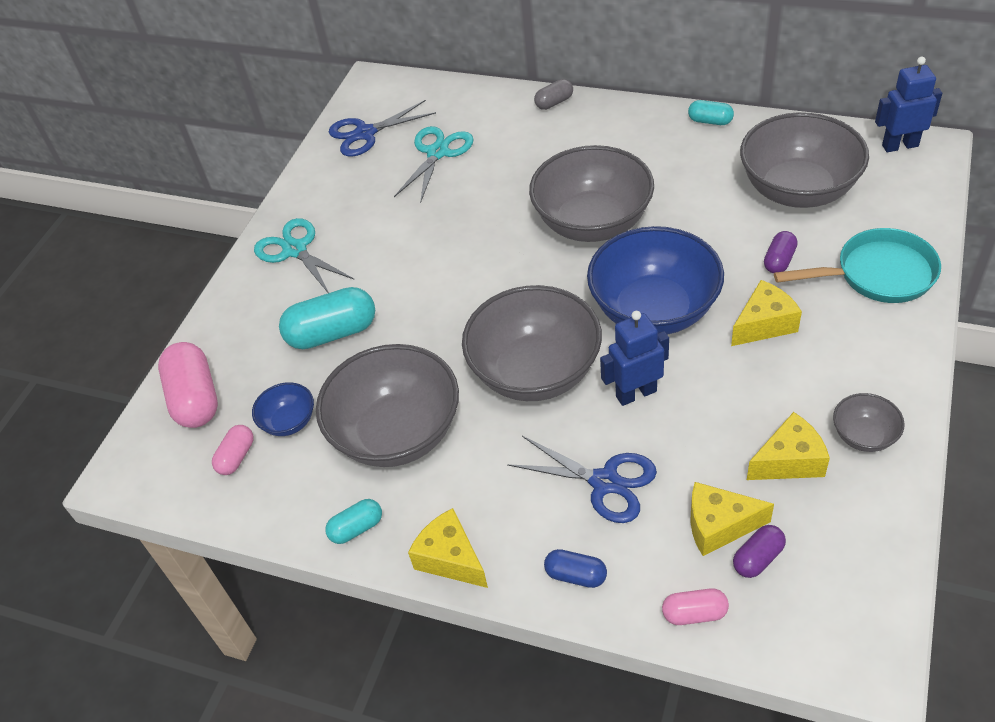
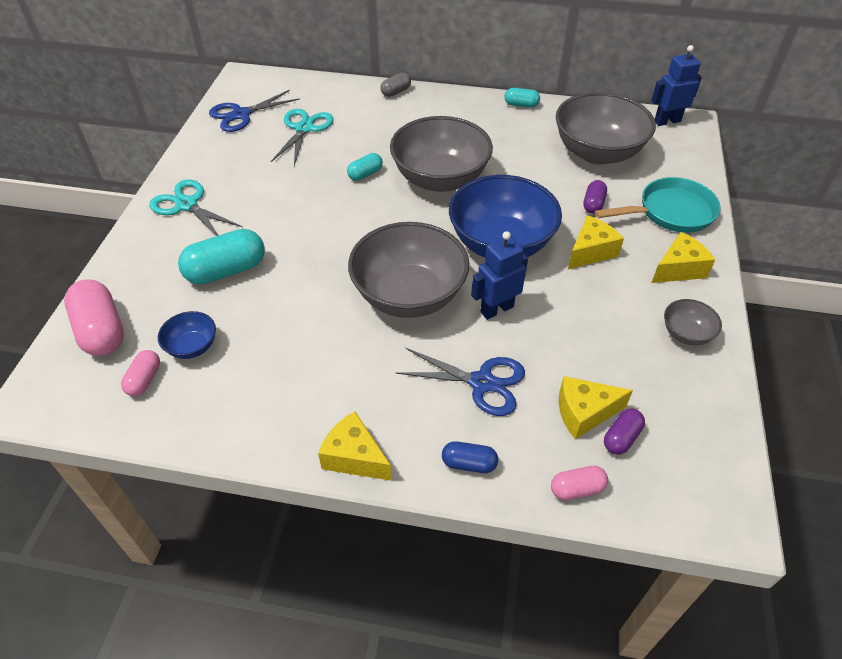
camera: 15 degrees left, 0 degrees up
(356, 528) = (264, 436): turquoise capsule -> turquoise capsule (365, 174)
(397, 433) = (293, 351): grey bowl -> none
(789, 461) = (631, 357): yellow cheese -> yellow cheese (678, 269)

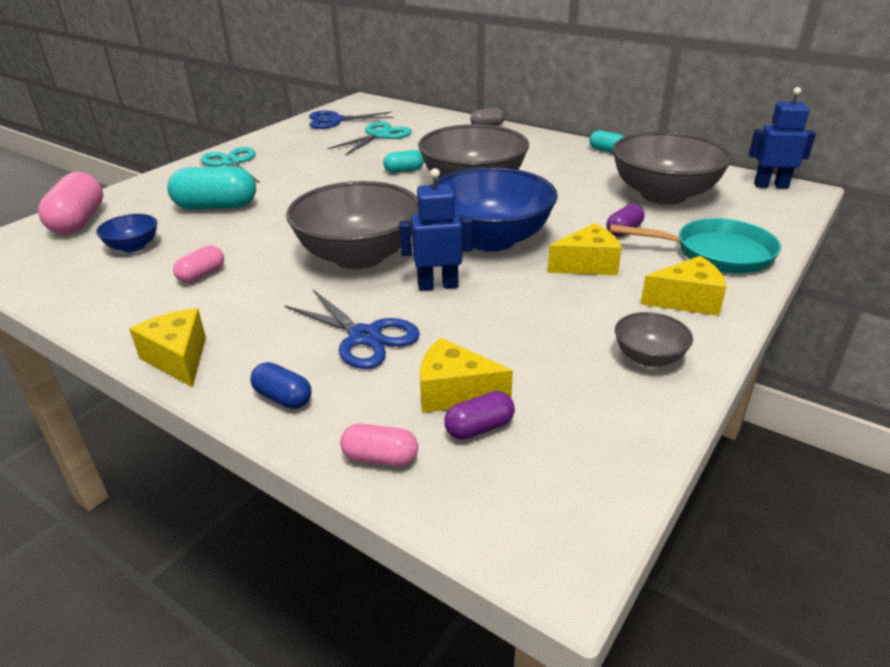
camera: 25 degrees right, 15 degrees down
(144, 380) = (72, 258): pink capsule -> pink capsule (202, 275)

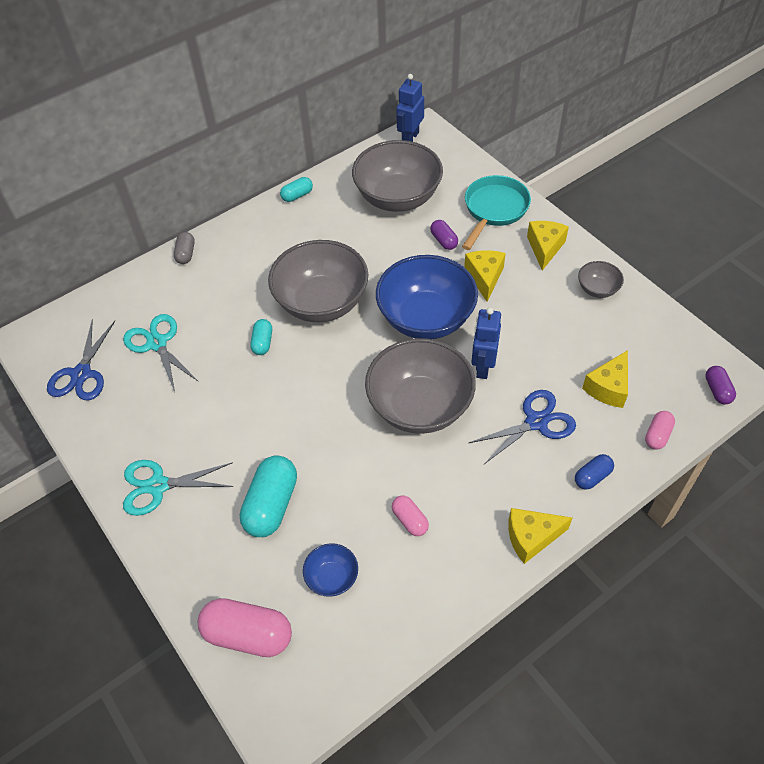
camera: 70 degrees left, 20 degrees up
(479, 428) = (642, 384): purple capsule -> purple capsule (717, 390)

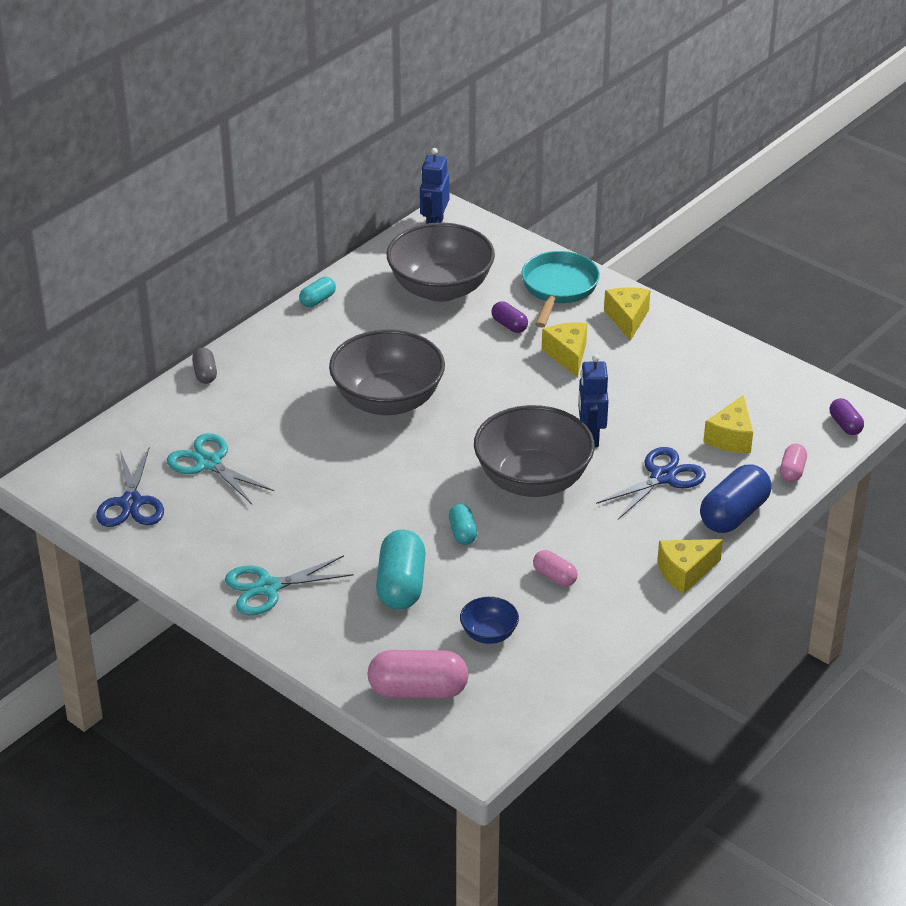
camera: 15 degrees left, 15 degrees down
(262, 342) = (333, 446): turquoise capsule -> turquoise capsule (462, 533)
(426, 318) = (513, 401): blue bowl -> none
(592, 477) = (734, 514): blue capsule -> blue capsule, size x1.87
(597, 289) = (696, 351): grey bowl -> none

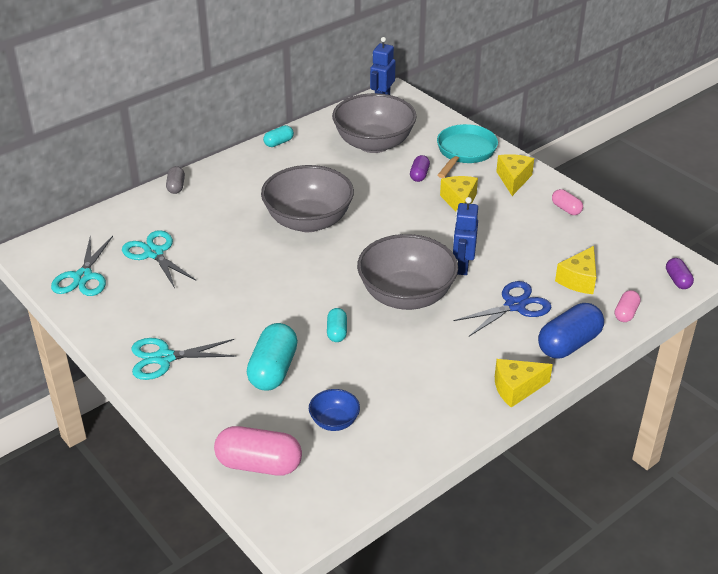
camera: 10 degrees right, 0 degrees up
(131, 503) = (83, 277): blue scissors -> turquoise scissors
(509, 325) = (419, 175): purple capsule -> purple capsule turned 45 degrees clockwise
(554, 577) = (403, 378): pink capsule -> pink capsule (566, 209)

